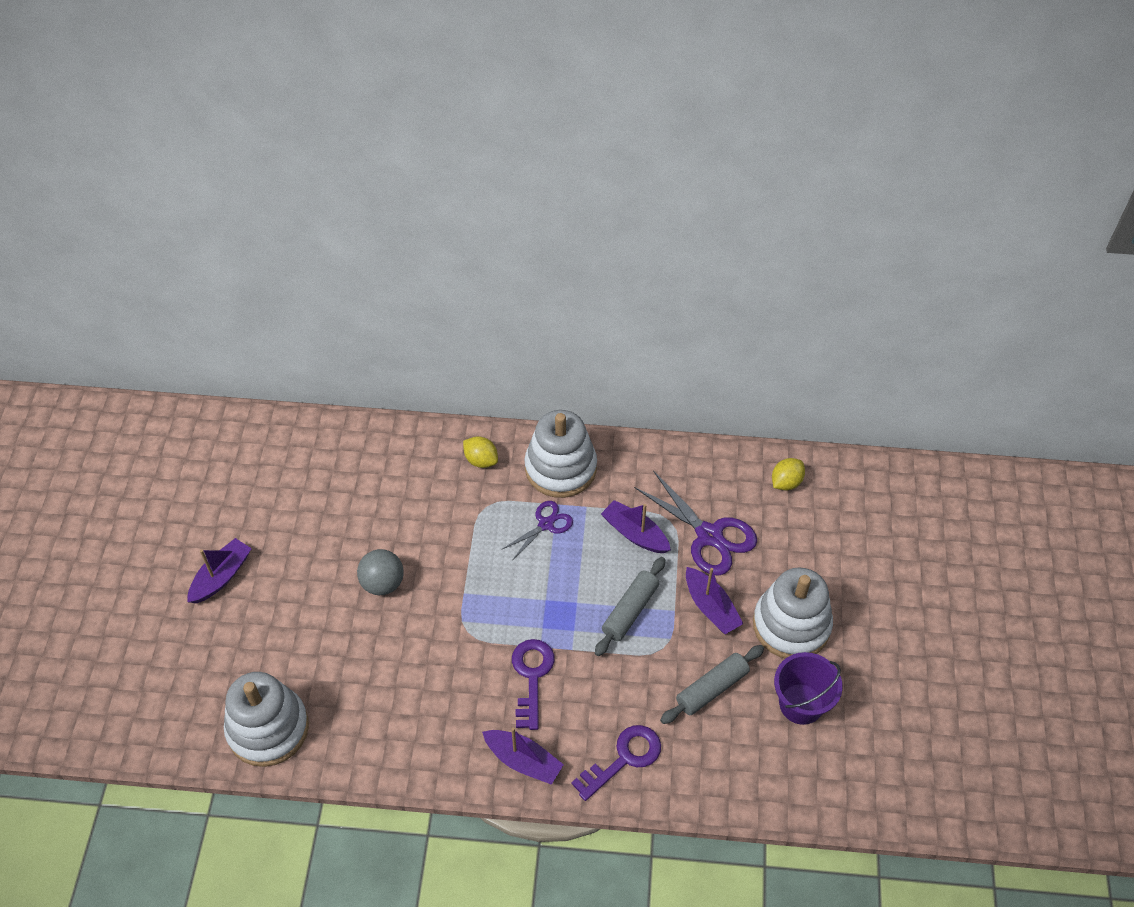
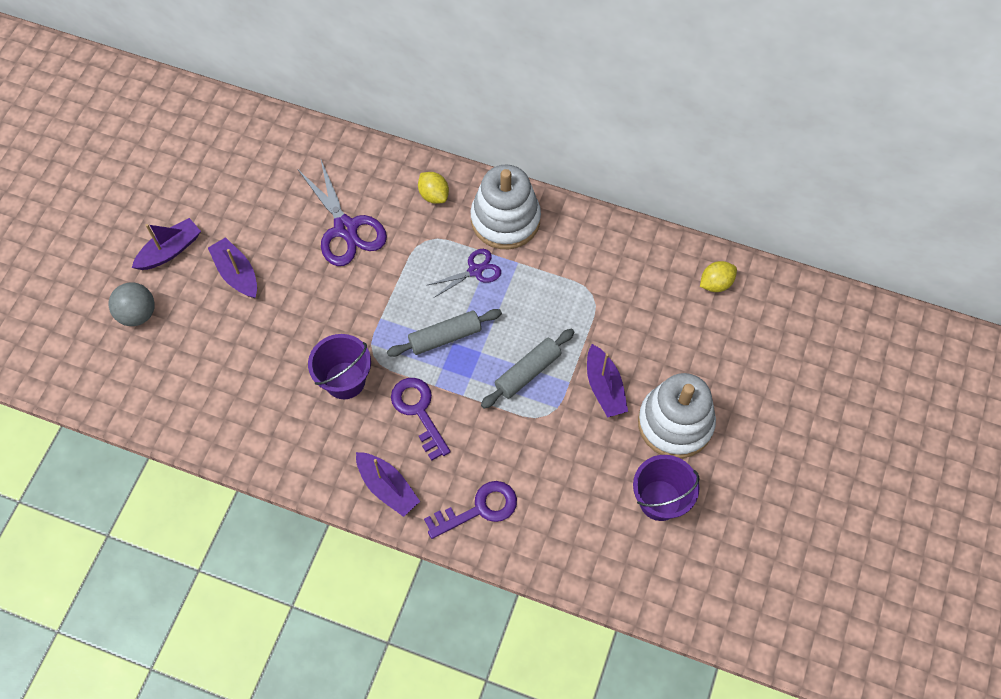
camera: 15 degrees right, 10 degrees up
(268, 728) = (172, 400): white stacking toy -> none
(383, 583) = (310, 291): grey ball -> grey ball (138, 314)
(446, 664) = (345, 380): none -> purple bucket
(532, 676) = (418, 411): purple key -> purple key turned 45 degrees counterclockwise
(635, 534) = (555, 299): purple boat -> purple boat (236, 273)
(709, 535) = (625, 318): purple scissors -> purple scissors (346, 228)
(711, 688) = (580, 464): grey rolling pin -> grey rolling pin (445, 337)

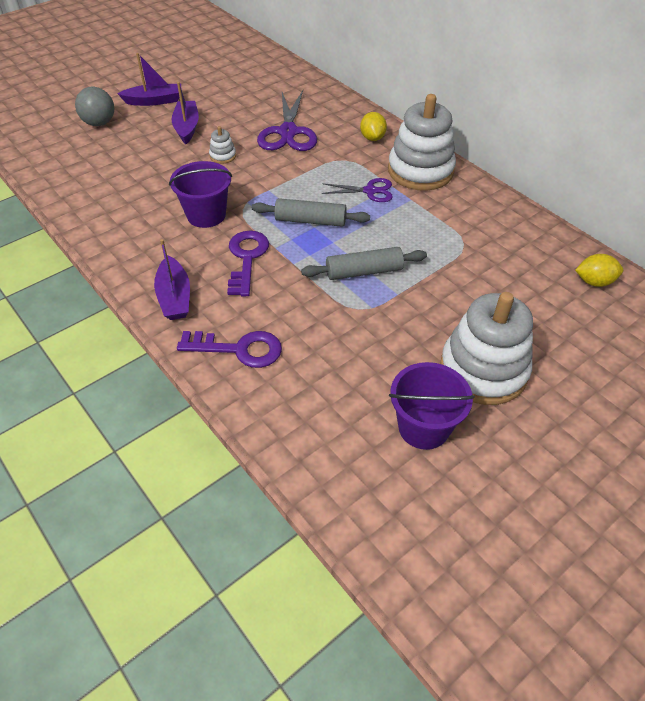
camera: 30 degrees right, 15 degrees down
(304, 295) = (223, 156): none -> white stacking toy
(604, 387) = (429, 312): purple boat -> none

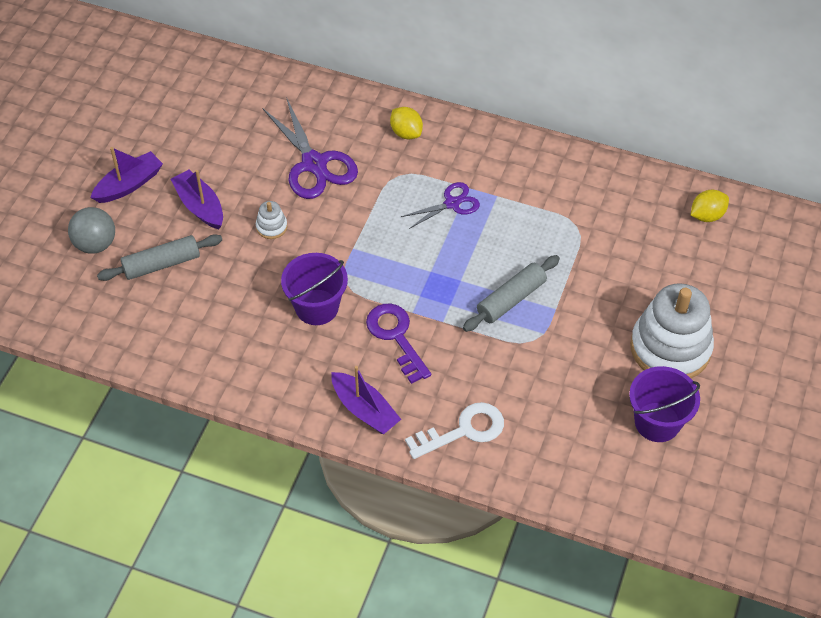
camera: 30 degrees left, 5 degrees up
(239, 349) = (463, 430): purple key -> white key
(310, 220) = (422, 266): grey rolling pin -> grey rolling pin (161, 264)
(420, 171) = (482, 156): white stacking toy -> none

